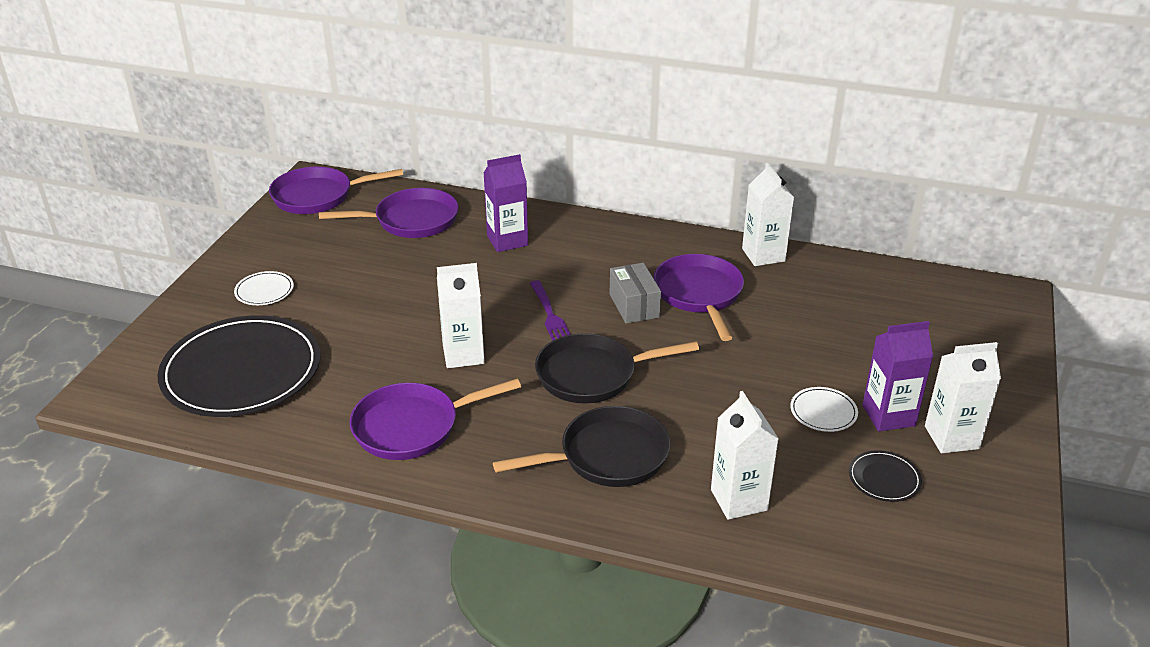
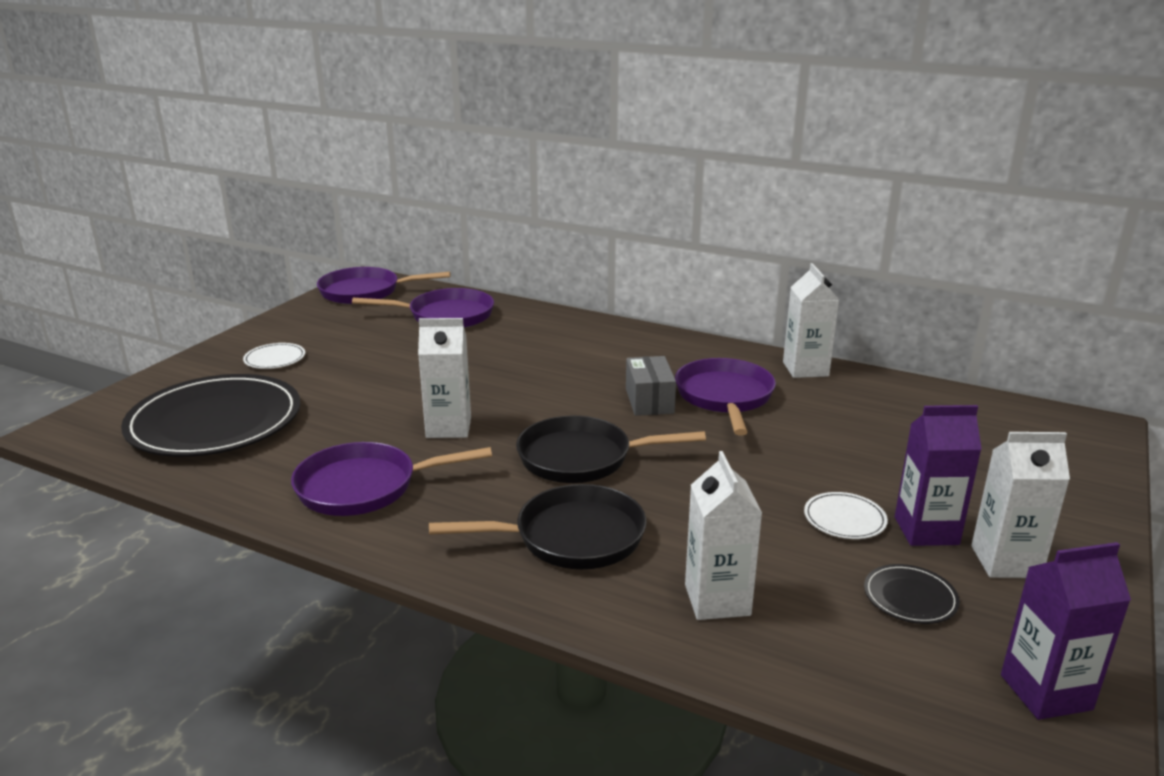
camera: 10 degrees right, 10 degrees down
(507, 241) = (535, 338): purple carton -> purple carton (1045, 692)
(550, 315) = (555, 402): purple fork -> none

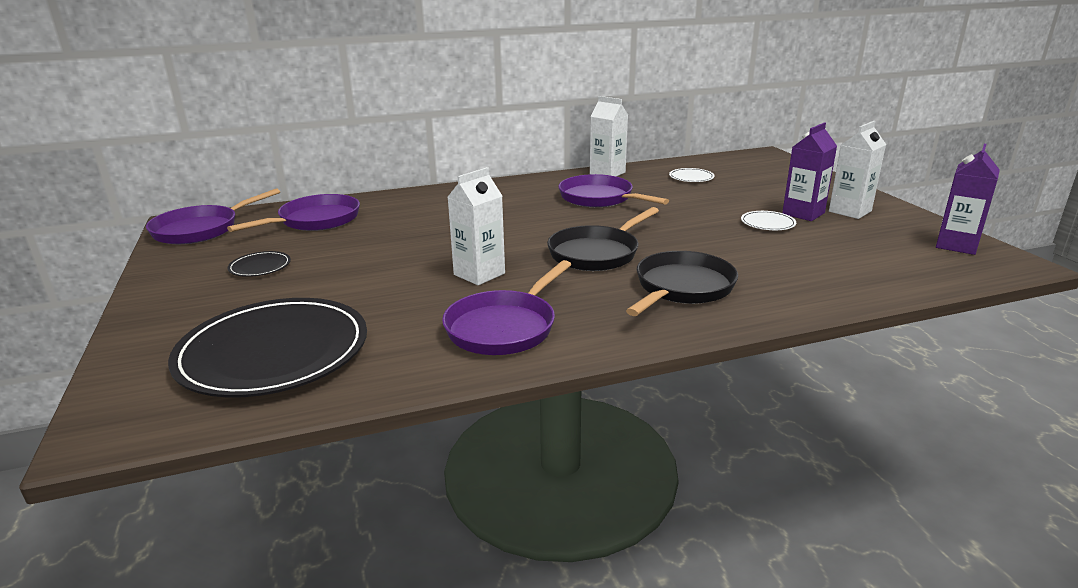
camera: 45 degrees left, 0 degrees up
(275, 359) = (223, 295): white plate -> white plate (691, 177)
(649, 401) = (565, 214): grey box -> none
(717, 600) = (801, 277): white carton -> none
(910, 597) = (854, 238): black plate -> black plate (260, 267)

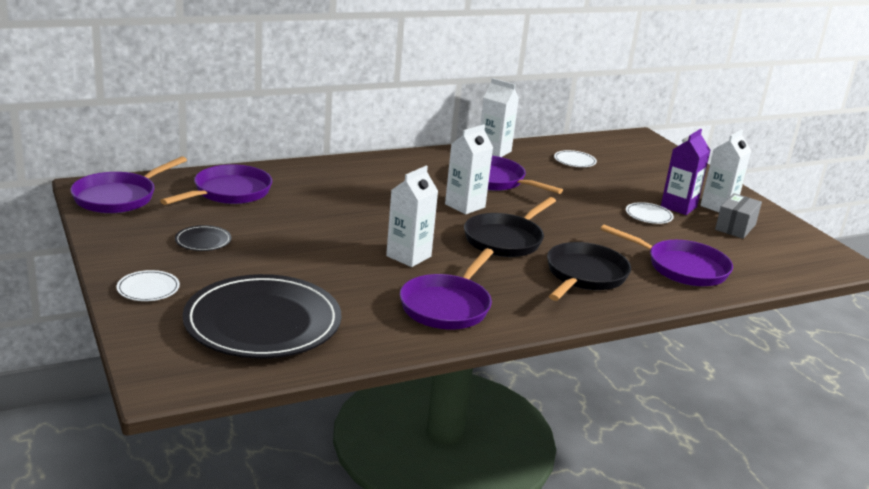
camera: 10 degrees left, 0 degrees up
(167, 318) = (148, 288): none -> white plate
(561, 222) = (465, 206): none -> white carton
(803, 275) = (681, 267): none -> purple pan
(870, 231) = (735, 227): none -> grey box
(956, 245) = (804, 244): purple carton -> none

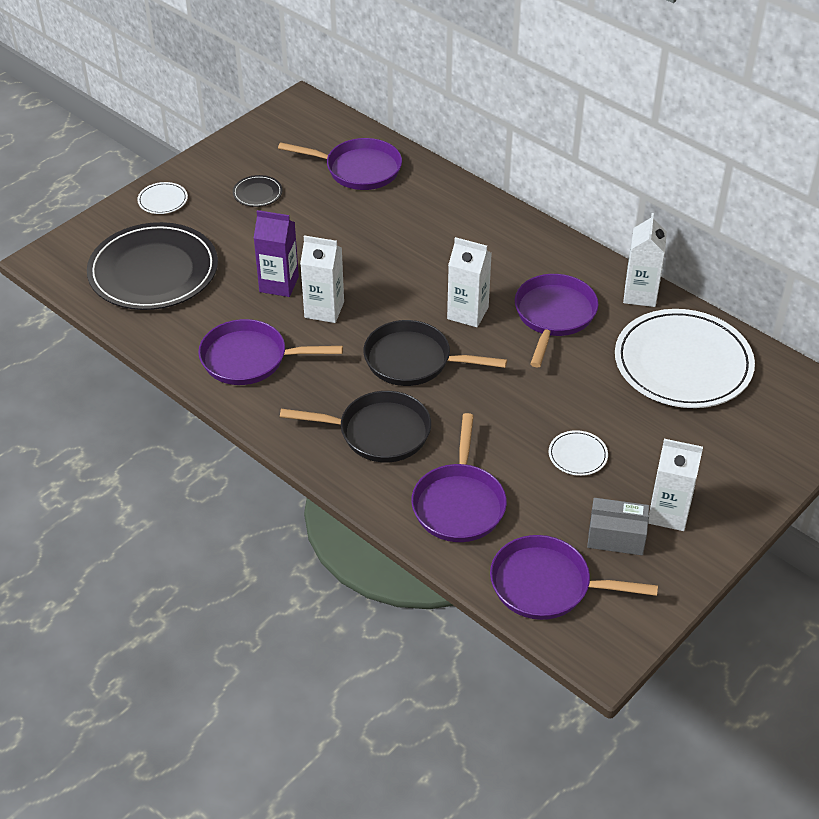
camera: 70 degrees right, 20 degrees up
(119, 197) = (296, 123): purple pan -> purple pan (547, 585)
(574, 161) = (683, 363): white plate -> white plate, size x2.47
(678, 207) = (630, 477): purple carton -> purple carton (279, 284)

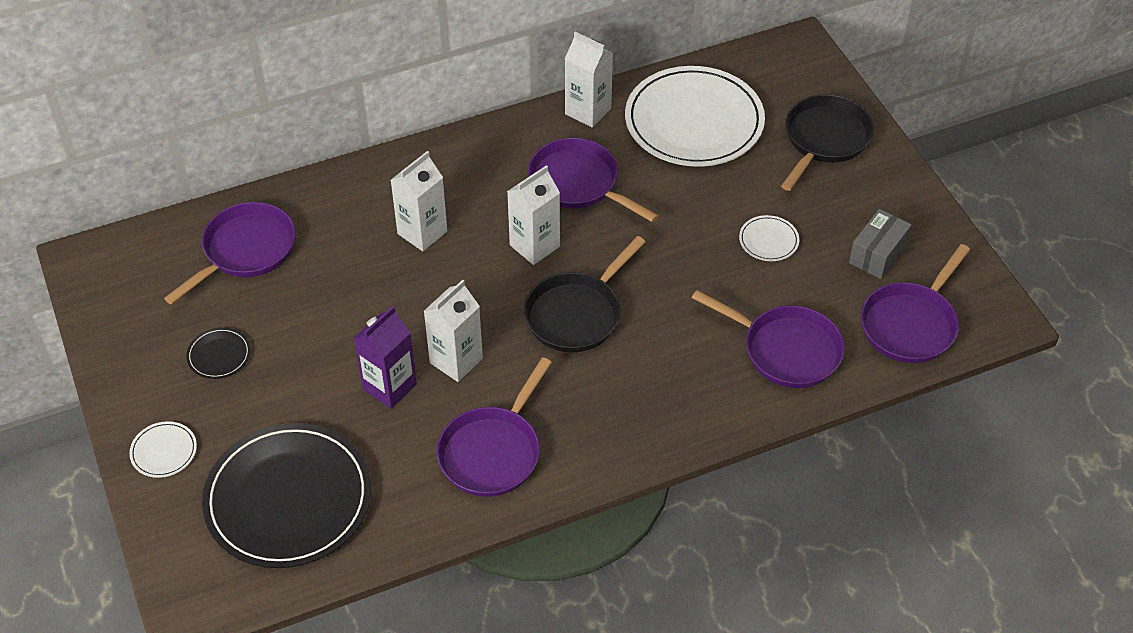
camera: 65 degrees left, 5 degrees up
(378, 432) = (661, 378): black pan -> black pan (824, 140)
(668, 513) = (867, 208): white carton -> white carton (422, 232)

